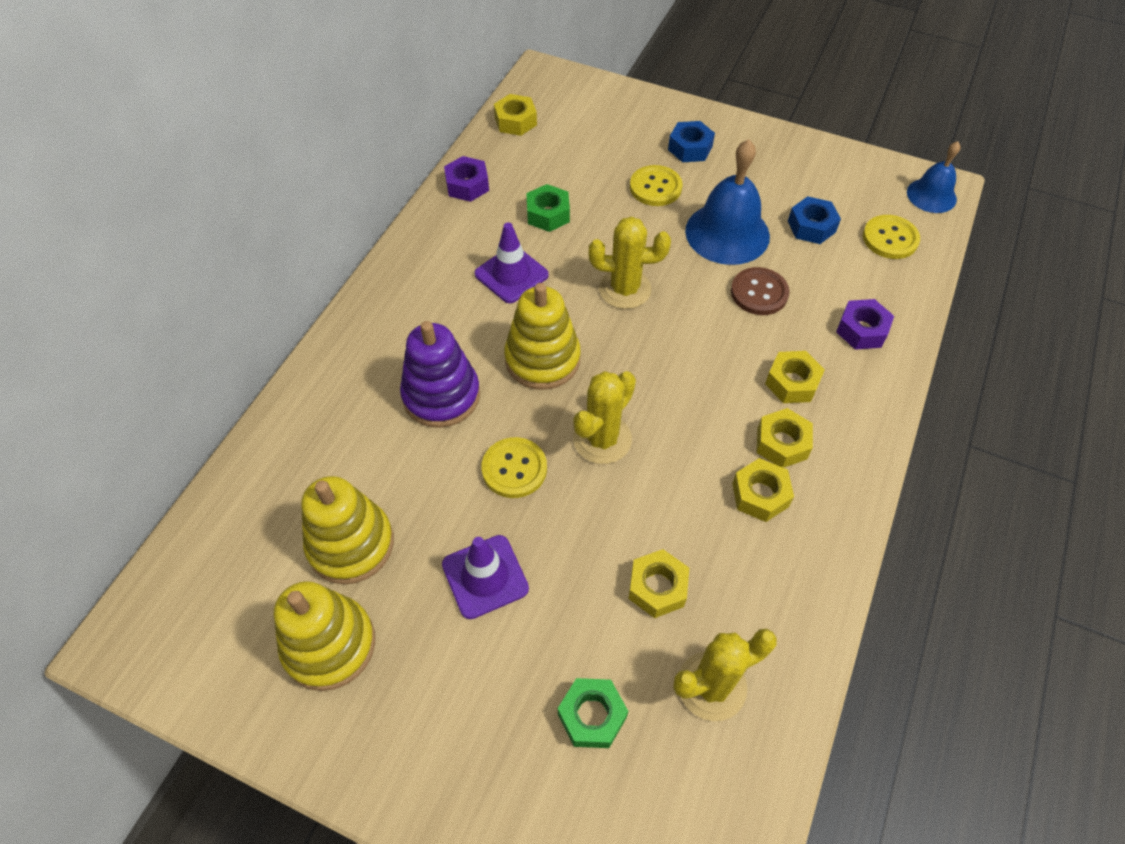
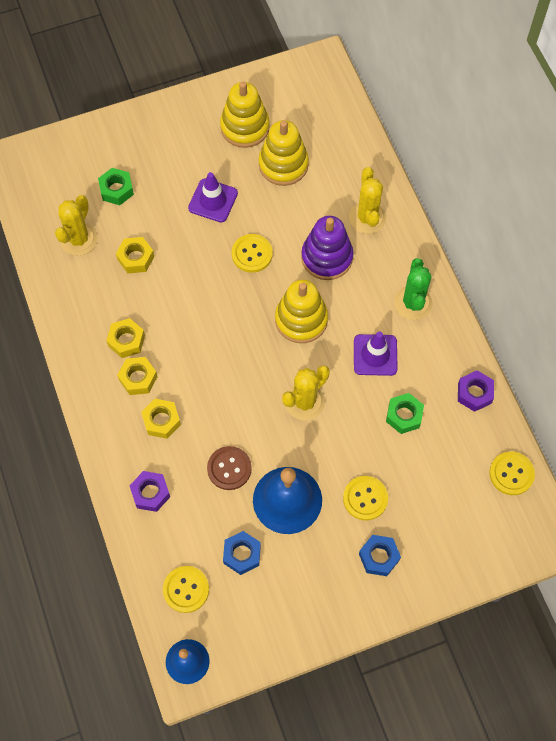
camera: 135 degrees right, 10 degrees up
(418, 287) = (413, 303): none -> green cactus
(515, 121) = (511, 474): yellow nut -> yellow button
(602, 439) = (227, 303): yellow cactus -> yellow cactus (367, 218)

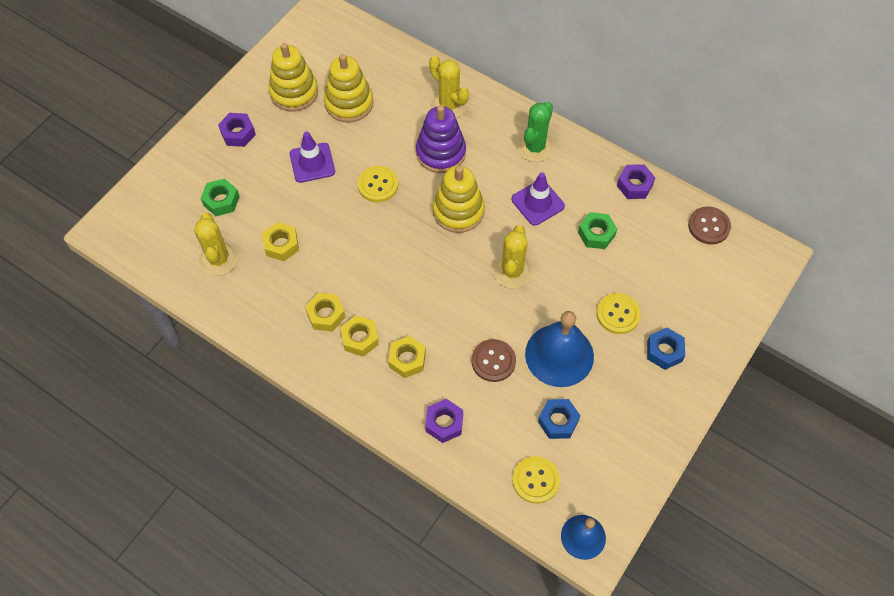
camera: 35 degrees left, 5 degrees down
(172, 137) = (238, 133): none -> purple nut
(413, 303) = (535, 147): green cactus -> green cactus turned 60 degrees clockwise
(511, 474) = (709, 226): yellow button -> brown button

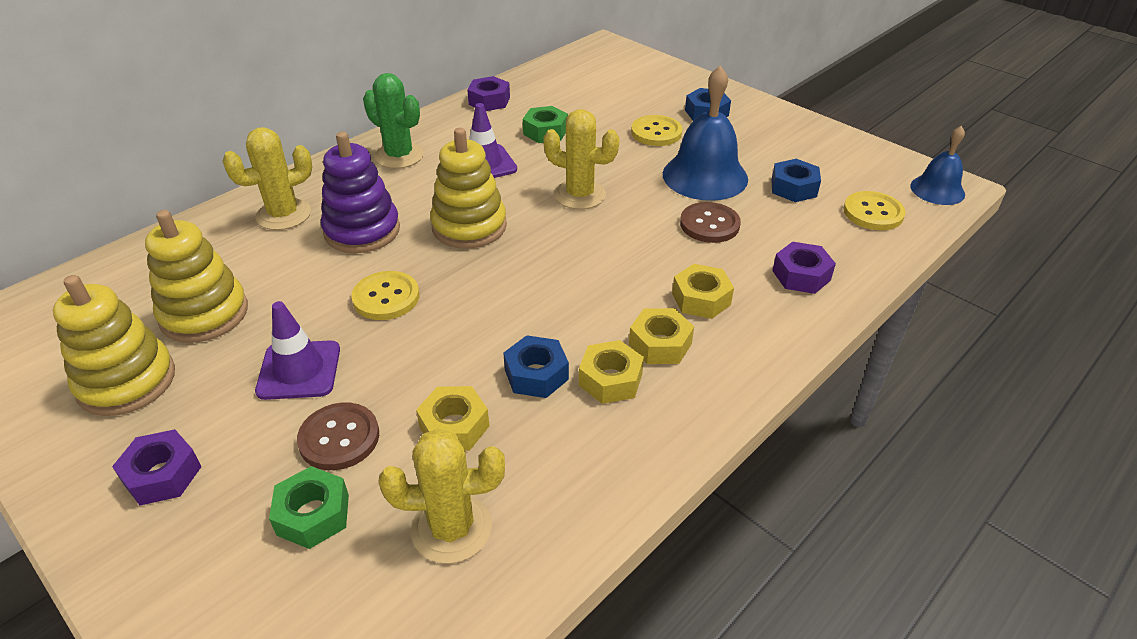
camera: 80 degrees left, 20 degrees down
(325, 276) = (536, 374): none -> blue nut
(709, 226) = (560, 69): brown button -> brown button (339, 438)

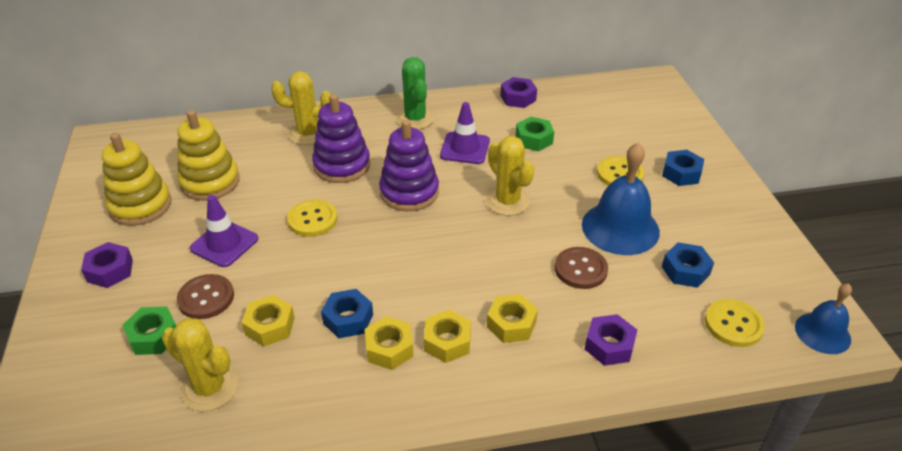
camera: 35 degrees right, 0 degrees up
(469, 226) = (409, 192): yellow stacking toy -> purple stacking toy

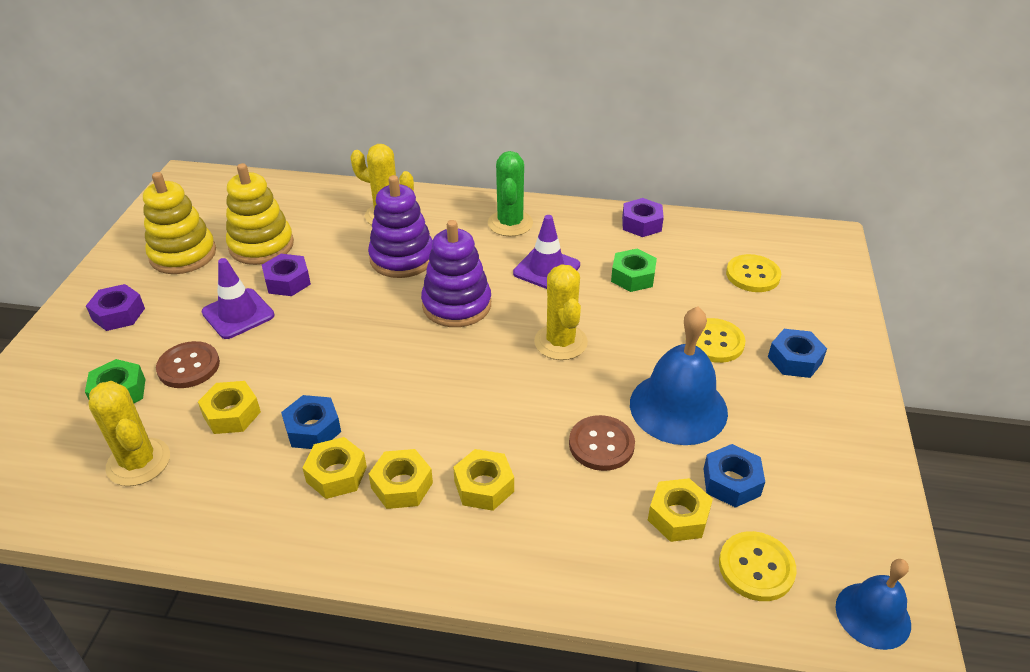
camera: 20 degrees right, 0 degrees up
(312, 219) = (339, 310): yellow button -> yellow button (753, 275)
(609, 345) = (583, 546): purple nut -> purple nut (287, 281)
(663, 305) = (678, 516): none -> yellow nut

